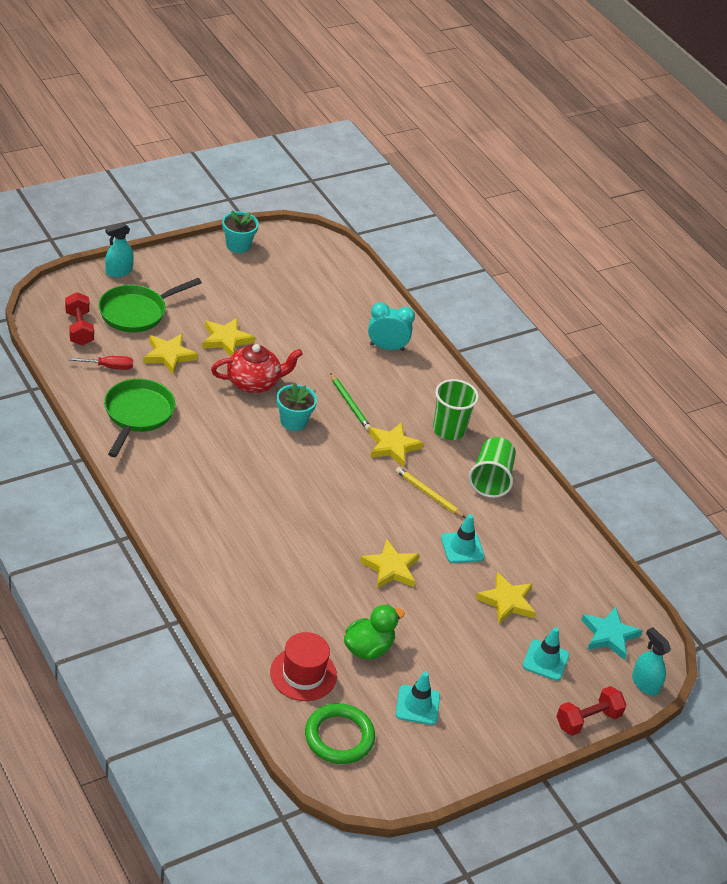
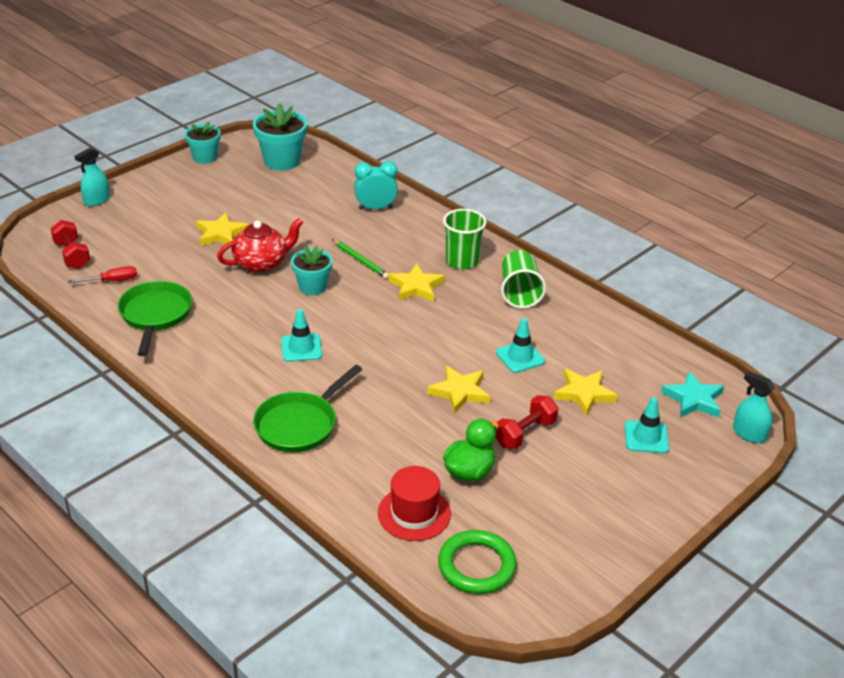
camera: 10 degrees left, 5 degrees down
(136, 312) = (125, 230): green pan -> green pan (299, 424)
(169, 355) = (169, 258): yellow star -> none
(313, 268) = (282, 161): none -> turquoise flower pot
(417, 705) = (542, 512): turquoise traffic cone -> turquoise traffic cone (301, 348)
(428, 494) = (467, 319): yellow pencil -> none
(588, 720) = (713, 481): red dumbbell -> red dumbbell (525, 433)

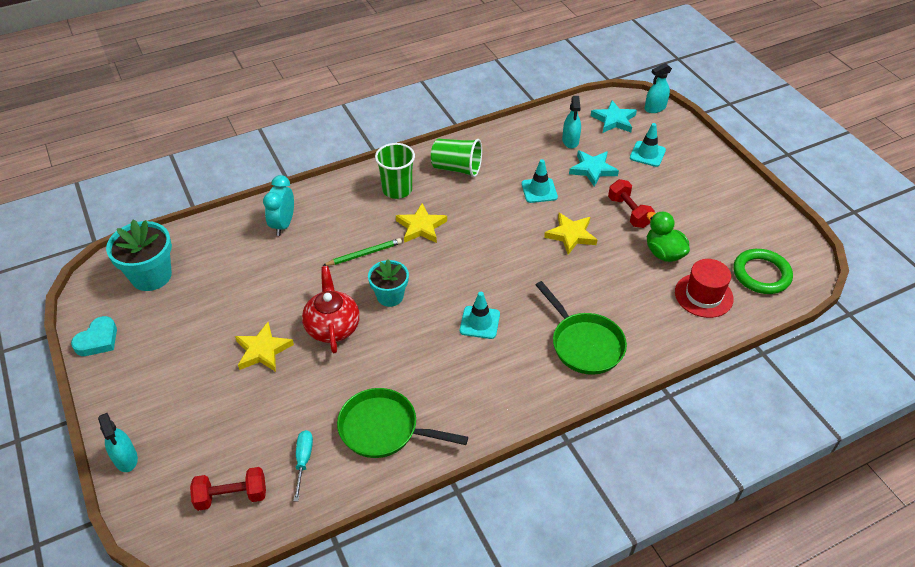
camera: 70 degrees left, 10 degrees up
(112, 281) = (303, 461): red screwdriver -> turquoise screwdriver
(205, 157) = (98, 340): turquoise flower pot -> turquoise heart
(584, 394) = (592, 170): yellow star -> turquoise star
(625, 368) = (570, 141): none -> turquoise spray bottle

